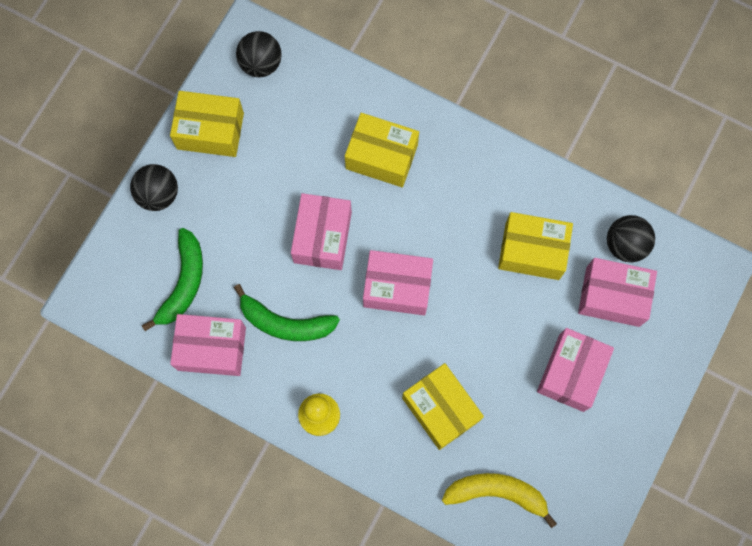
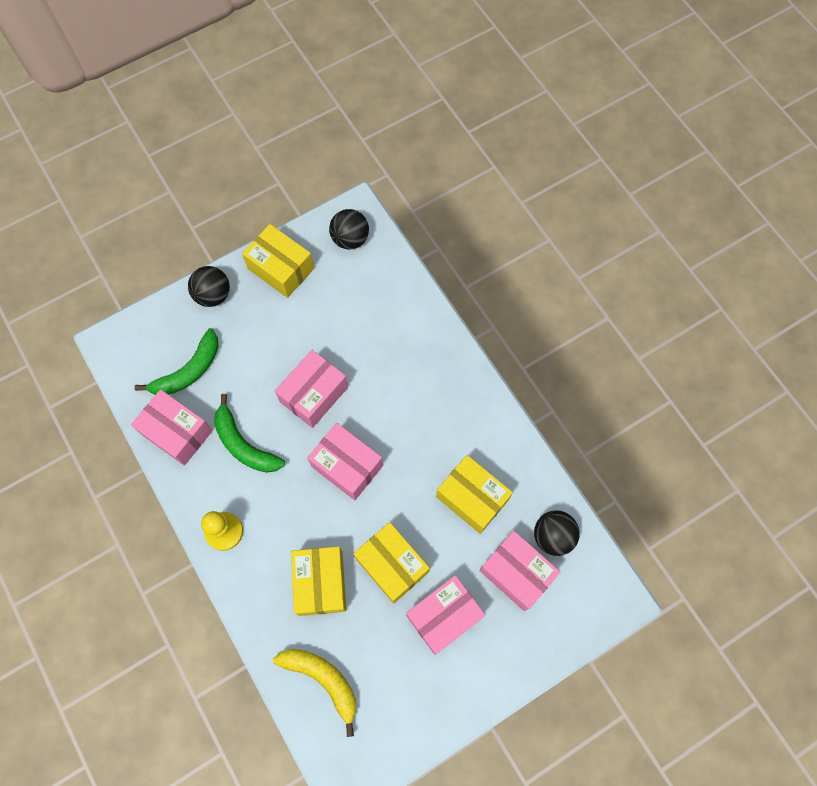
camera: 30 degrees right, 5 degrees down
(381, 156) = (398, 357): yellow box -> yellow box (392, 565)

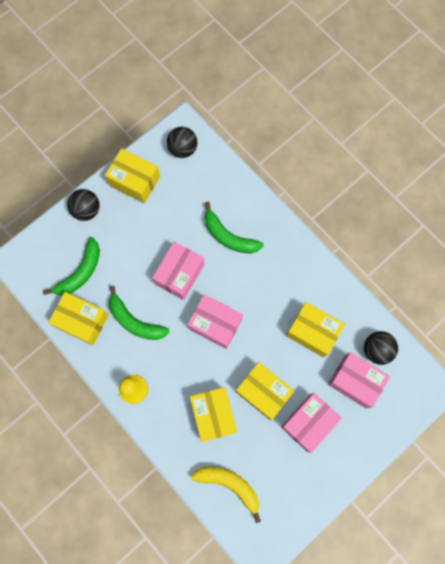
camera: 10 degrees left, 5 degrees up
(177, 432) = (82, 321): pink box -> yellow box
(386, 357) = (228, 236): none -> green banana

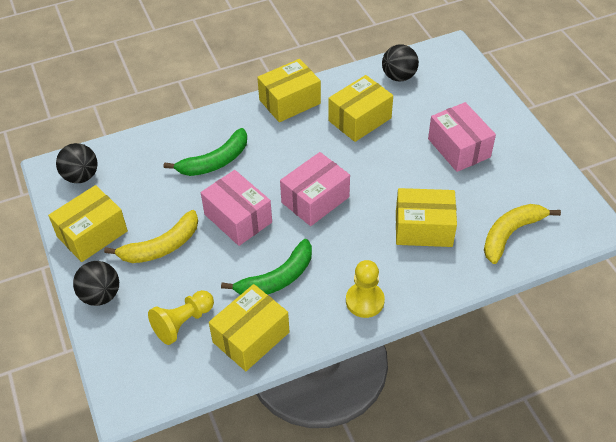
camera: 70 degrees left, 25 degrees down
(80, 272) = (183, 323): green banana -> yellow pawn
(138, 232) = (161, 246): none -> yellow banana
(263, 392) = (412, 177): yellow box -> yellow box (289, 101)
(355, 381) = (426, 100): pink box -> none

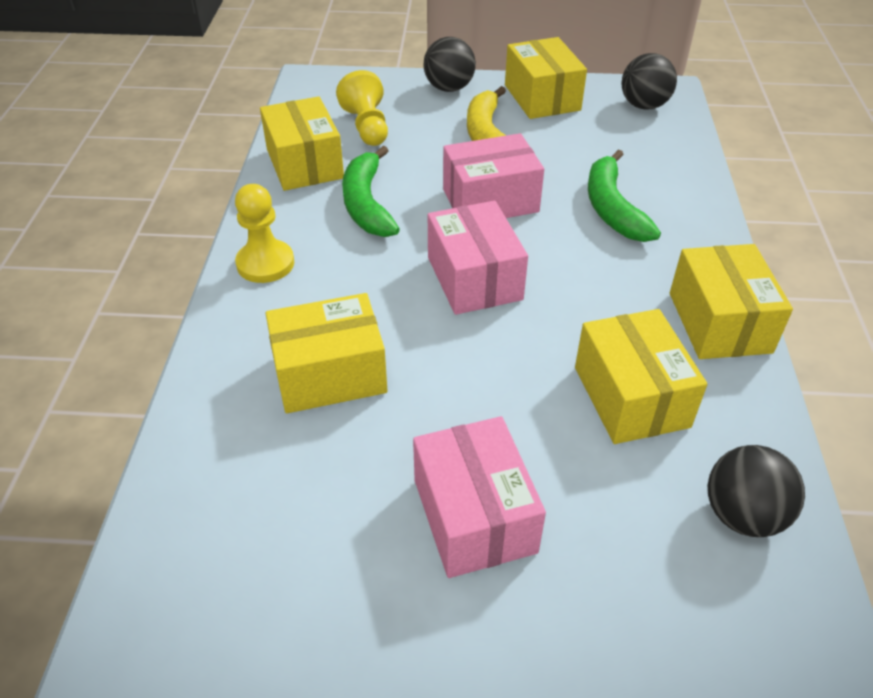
camera: 115 degrees right, 5 degrees down
(423, 228) = (330, 374): yellow box -> yellow box turned 45 degrees clockwise
(459, 148) = (474, 515): pink box -> pink box turned 75 degrees clockwise
(510, 234) = (225, 484): yellow banana -> none

